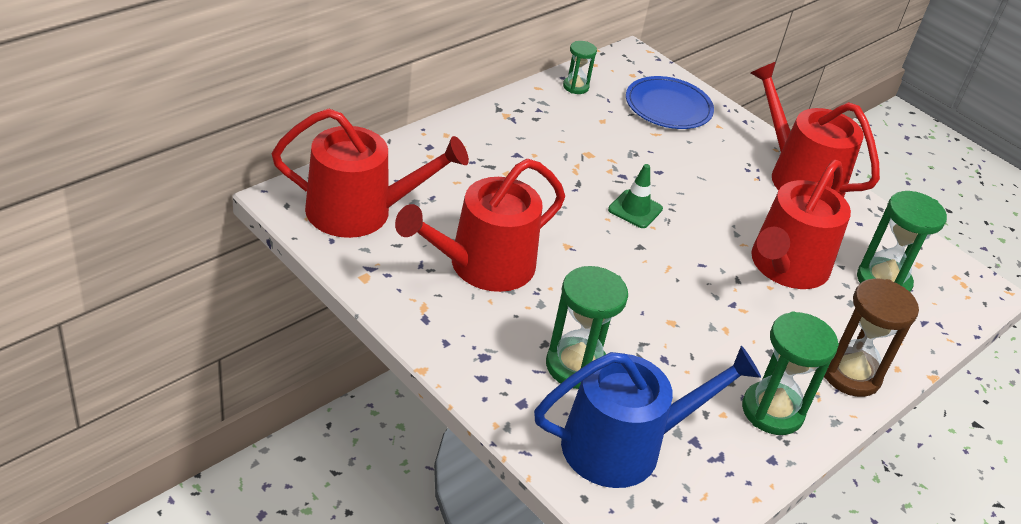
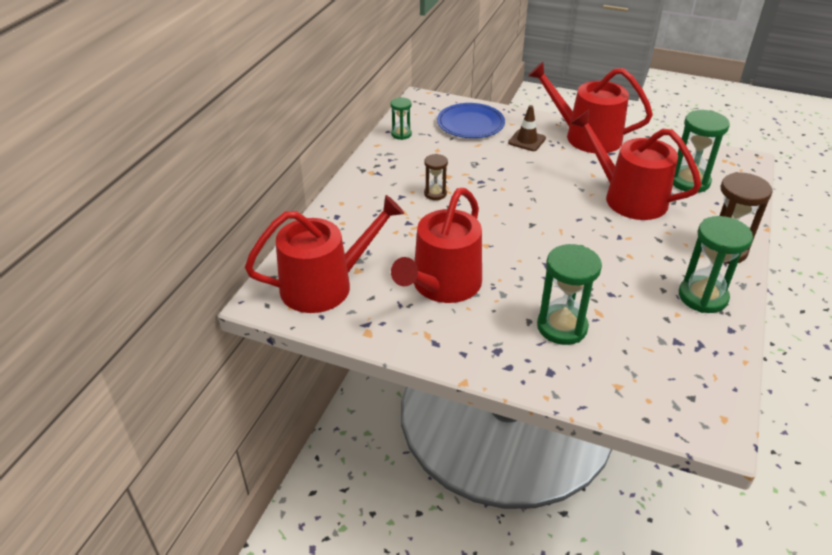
camera: 20 degrees left, 0 degrees up
(558, 167) = (435, 194): none -> brown hourglass
(623, 445) = (638, 368): blue watering can -> none
(635, 209) = (507, 200): green traffic cone -> none
(720, 152) = (527, 140): none -> brown traffic cone
(786, 267) = (628, 198): red watering can -> red watering can turned 120 degrees clockwise

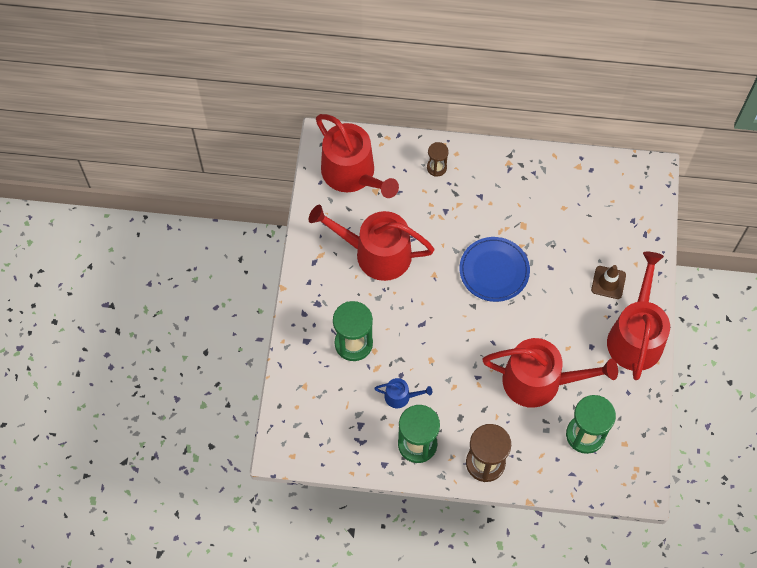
camera: 75 degrees right, 25 degrees up
(401, 134) = (580, 171): green hourglass -> none
(435, 194) = (493, 222): brown hourglass -> brown hourglass (436, 167)
(470, 124) = (621, 226): blue plate -> blue plate (494, 270)
(628, 198) = (539, 381): red watering can -> red watering can turned 75 degrees clockwise
(639, 299) = (400, 396): none -> blue watering can

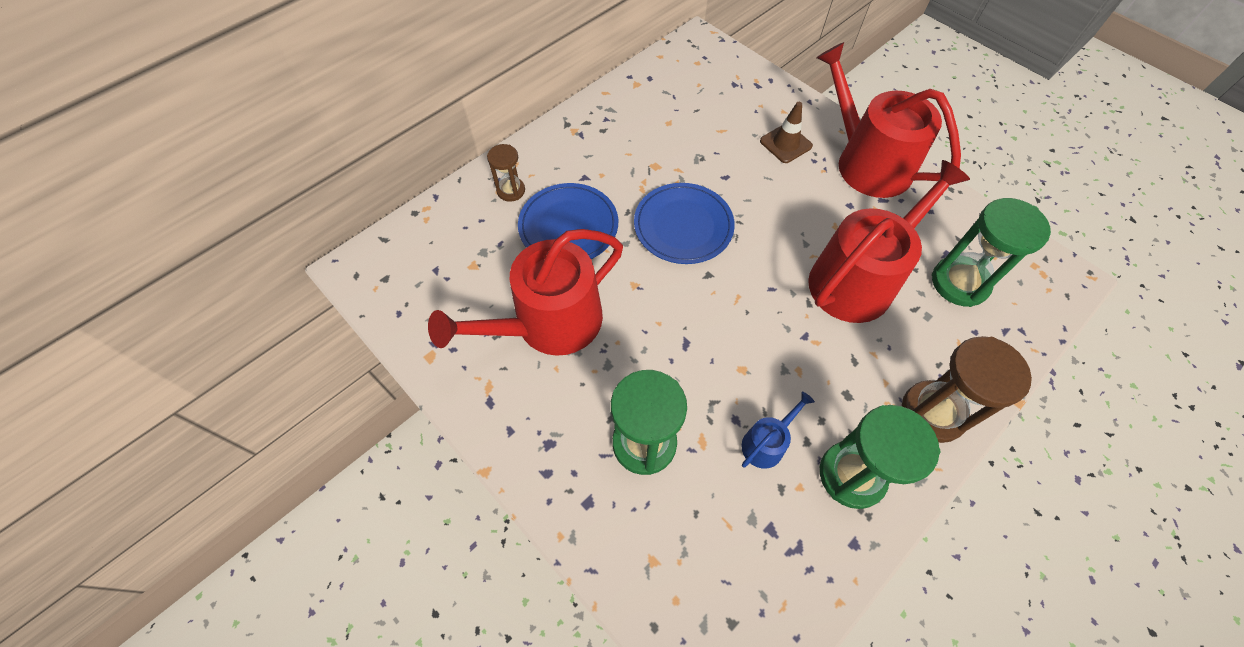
camera: 50 degrees left, 5 degrees down
(352, 174) = (427, 272): red watering can -> none
(440, 215) = (568, 226): none -> blue plate

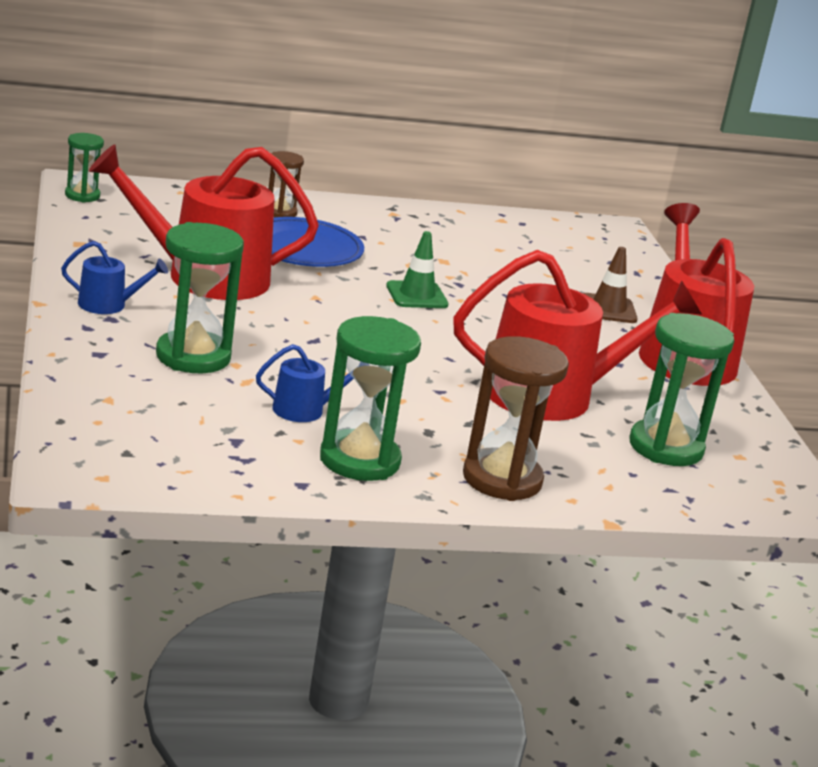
camera: 30 degrees right, 35 degrees down
(369, 285) = (82, 195): none -> green hourglass
(529, 426) = (108, 305): none -> blue watering can
(683, 226) = (417, 295): blue plate -> green traffic cone

